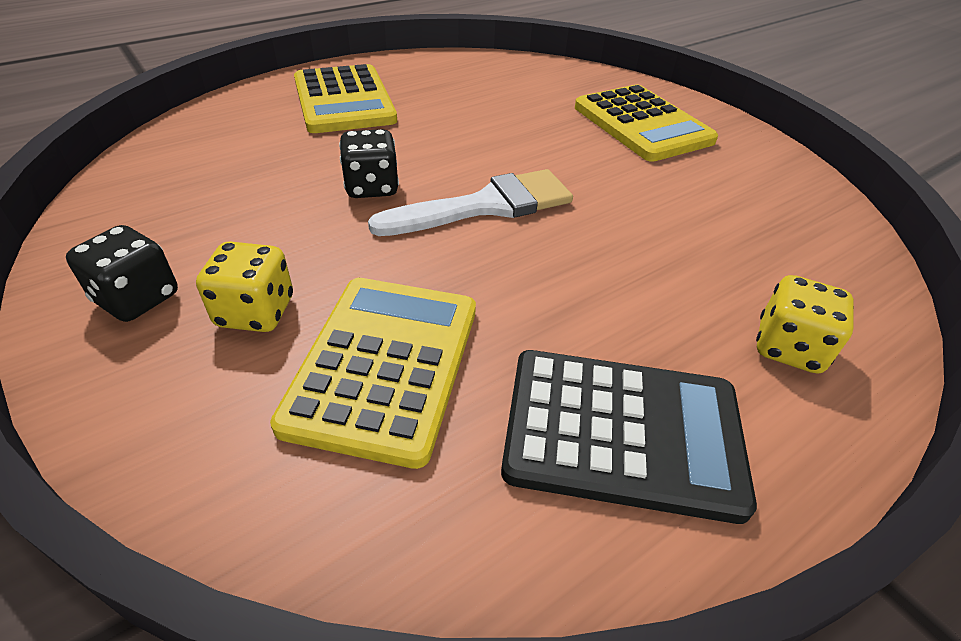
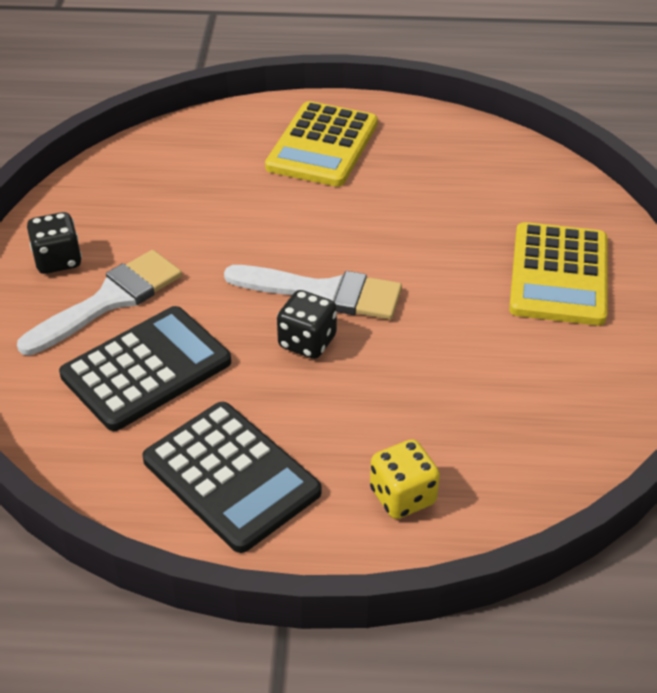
camera: 40 degrees right, 0 degrees up
(256, 312) = (109, 300): yellow dice -> white brush
(372, 187) = (261, 240): black dice -> black dice (307, 342)
(385, 365) = (146, 369): yellow calculator -> black calculator

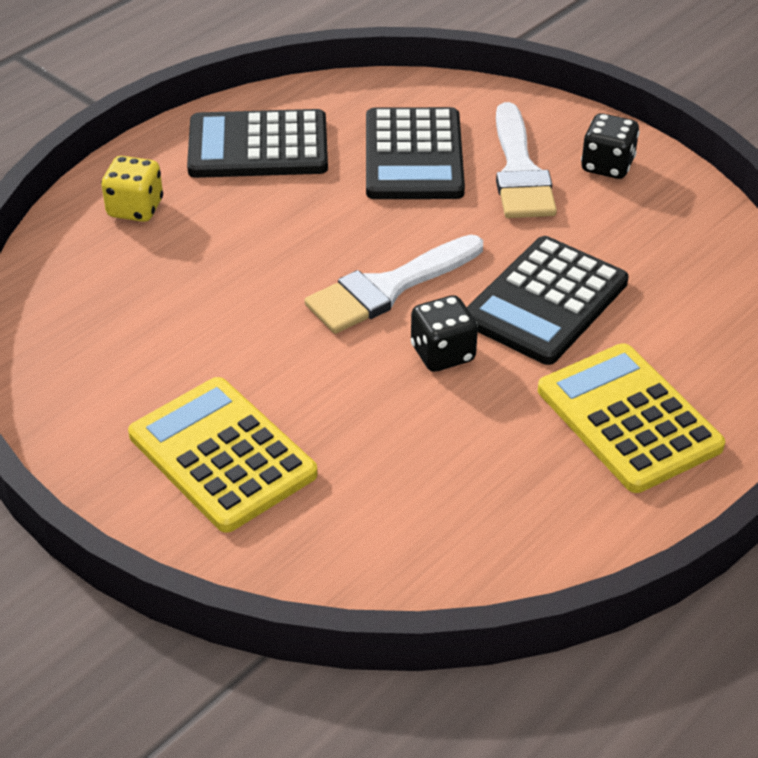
camera: 130 degrees right, 0 degrees up
(254, 219) = (545, 301): none -> black calculator
(307, 342) = (340, 246): black dice -> black dice (442, 353)

